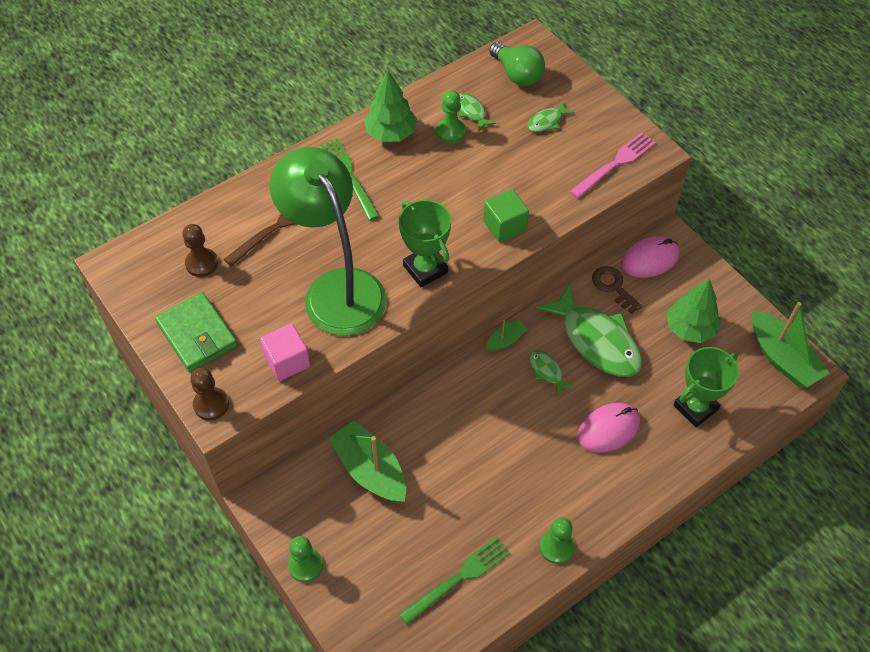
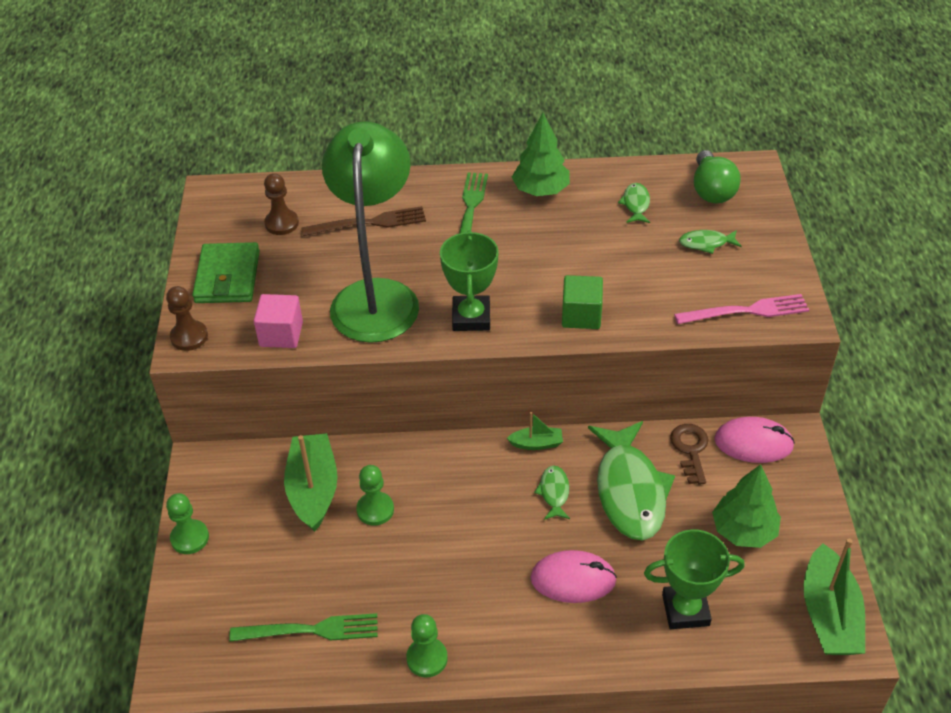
camera: 35 degrees right, 10 degrees down
(450, 132) = (599, 213): green pawn -> green pawn (375, 510)

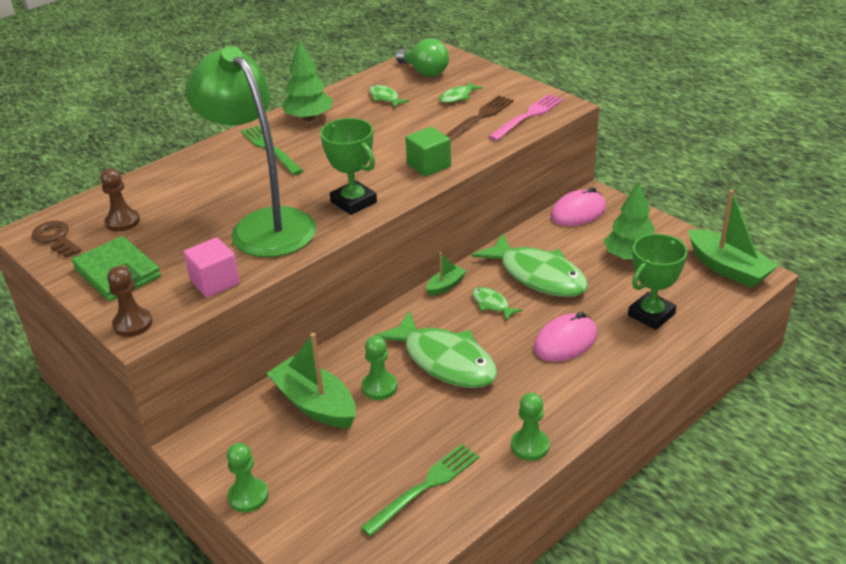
camera: 40 degrees left, 10 degrees down
(370, 223) = (200, 189): brown fork -> brown fork (479, 117)
(452, 523) = (445, 361): none -> green fish
(690, 450) = (546, 235): brown key -> brown key (56, 238)

